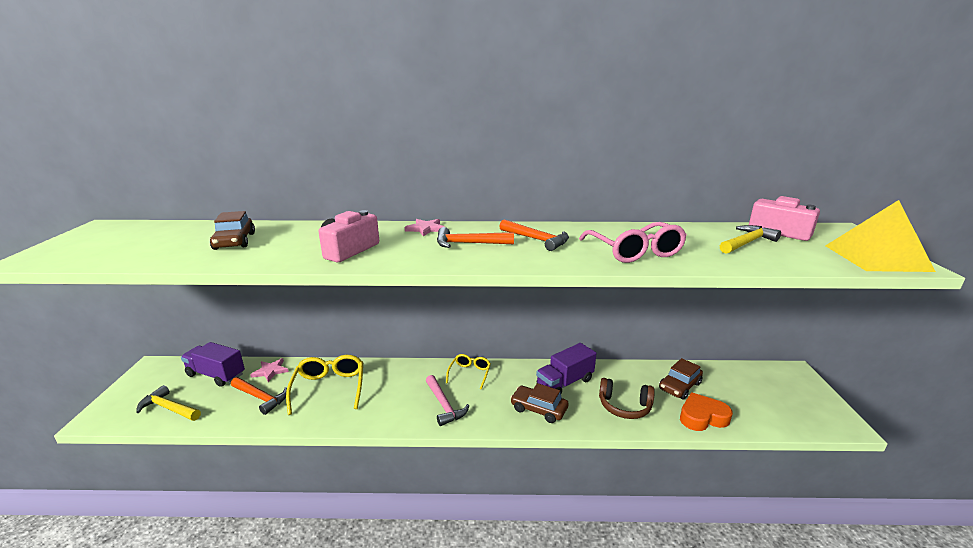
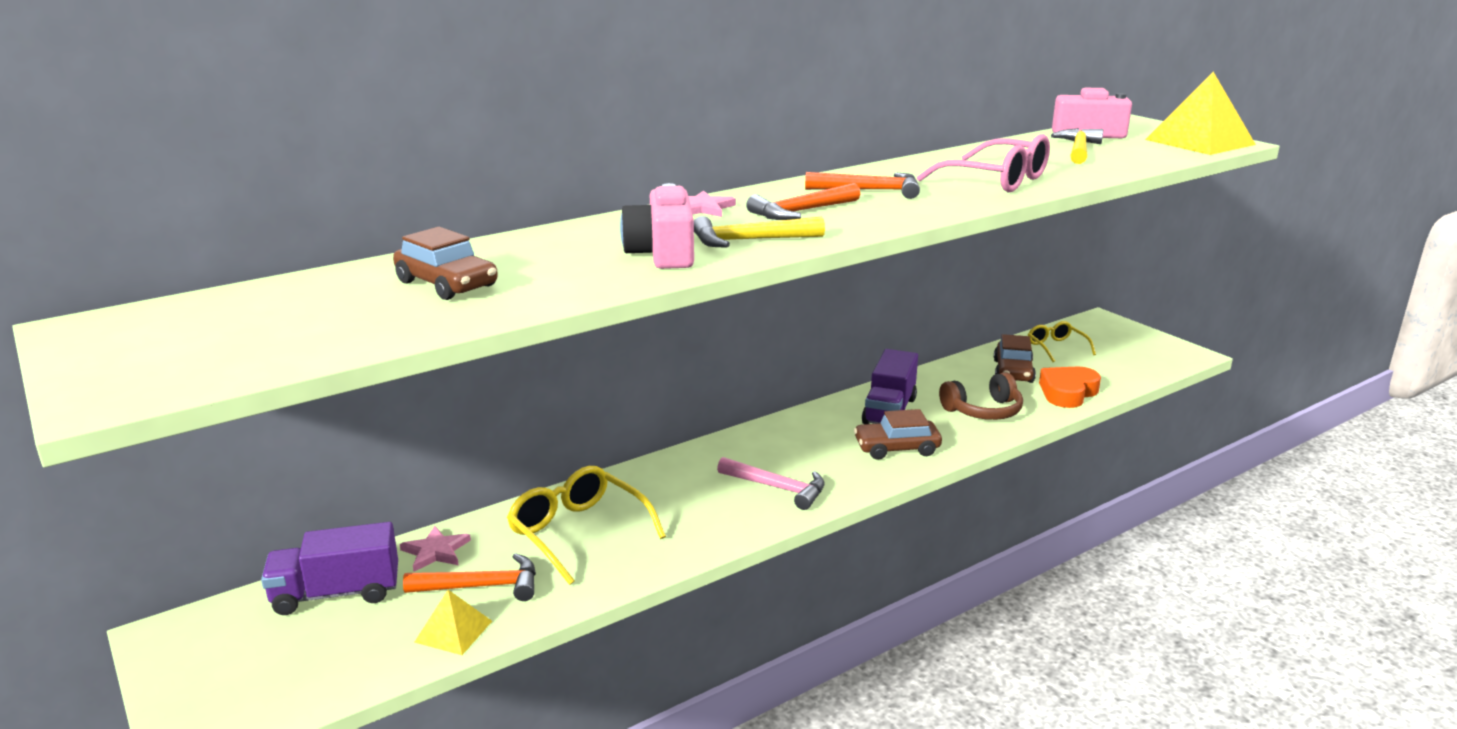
camera: 35 degrees left, 0 degrees up
(169, 408) = (330, 665): yellow hammer -> yellow hammer (750, 241)
(222, 415) = (453, 631): none -> yellow pyramid
(470, 373) = (759, 443): yellow glasses -> yellow glasses (1056, 347)

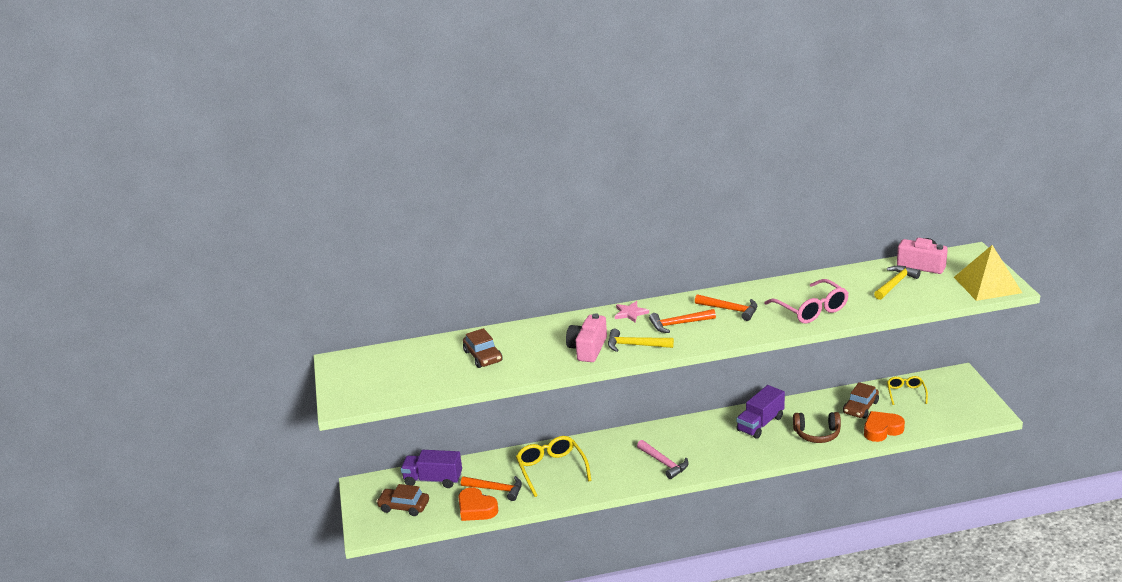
camera: 25 degrees right, 5 degrees up
(435, 551) = (482, 466): pink star -> none
(453, 631) = (476, 509): yellow pyramid -> orange heart
(896, 448) = (746, 450): brown car -> brown car (404, 506)

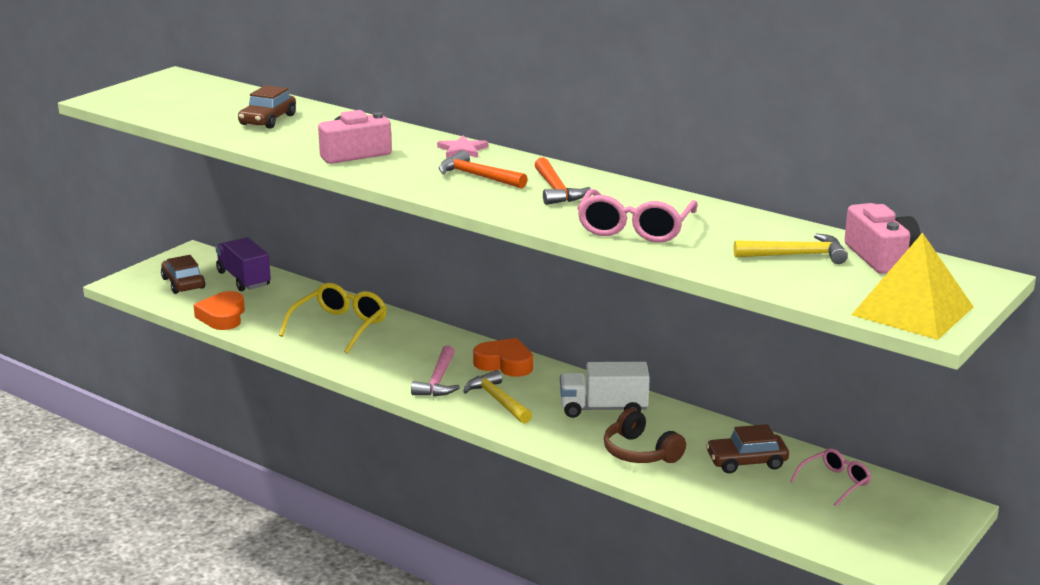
camera: 45 degrees right, 5 degrees down
(496, 489) = (268, 313): orange hammer -> none
(635, 345) = (396, 171): yellow hammer -> yellow hammer (498, 400)
(760, 424) = (603, 409): purple truck -> white truck
(882, 430) = (720, 494): orange heart -> orange heart (505, 364)
(906, 393) = (835, 482): yellow glasses -> pink glasses

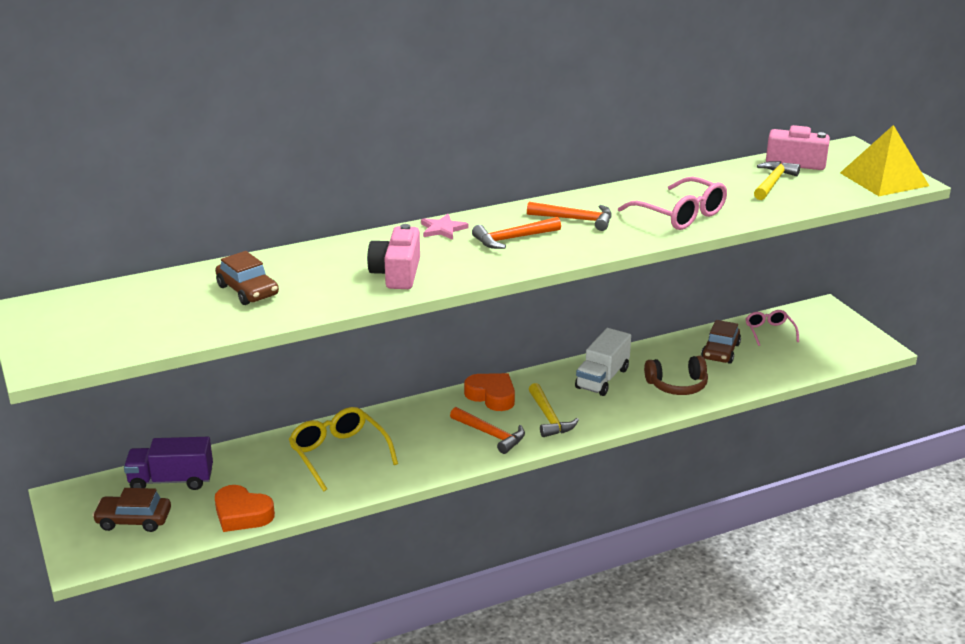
camera: 60 degrees left, 5 degrees up
(438, 381) = (490, 434): pink hammer -> orange hammer
(498, 400) = (549, 418): yellow hammer -> yellow hammer turned 105 degrees counterclockwise
(505, 364) = (492, 396): orange heart -> orange heart turned 75 degrees clockwise

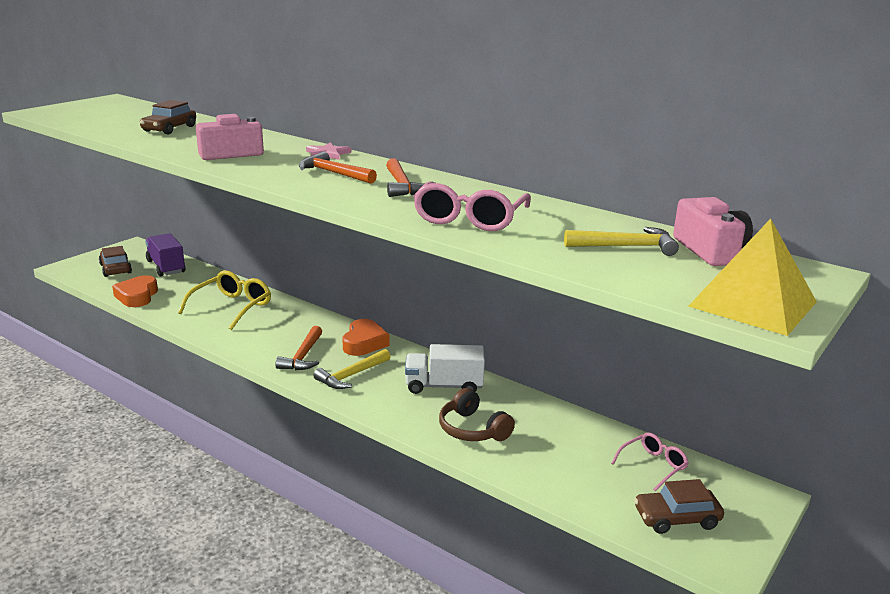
camera: 60 degrees right, 5 degrees down
(720, 351) = (570, 441): brown car -> brown car (676, 518)

